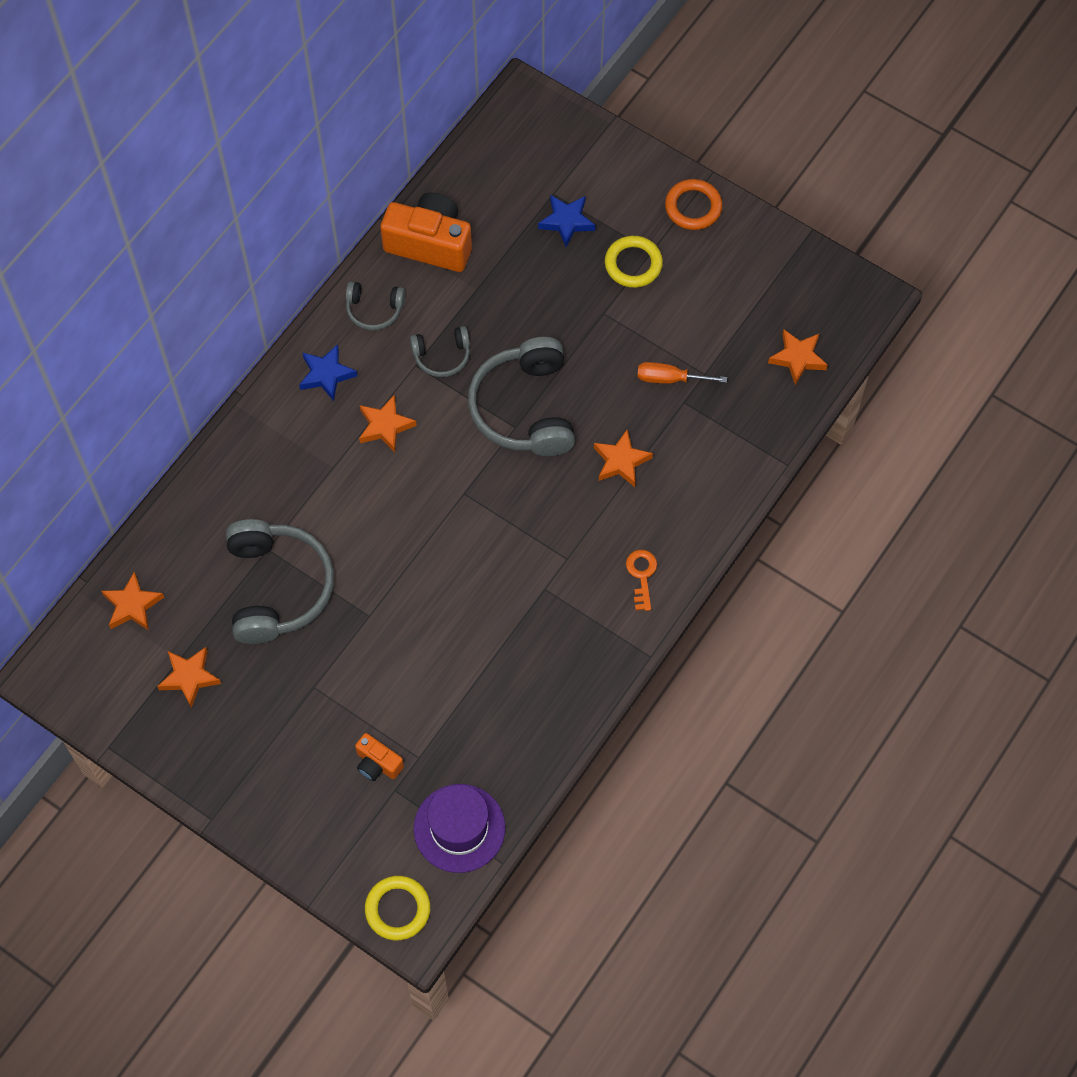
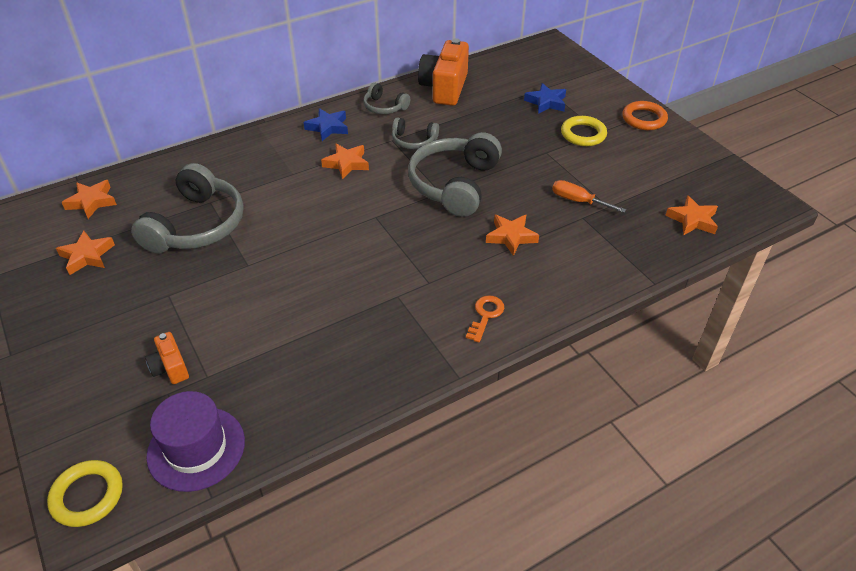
camera: 25 degrees right, 20 degrees down
(430, 244) = (444, 88): orange camera -> orange camera turned 120 degrees counterclockwise

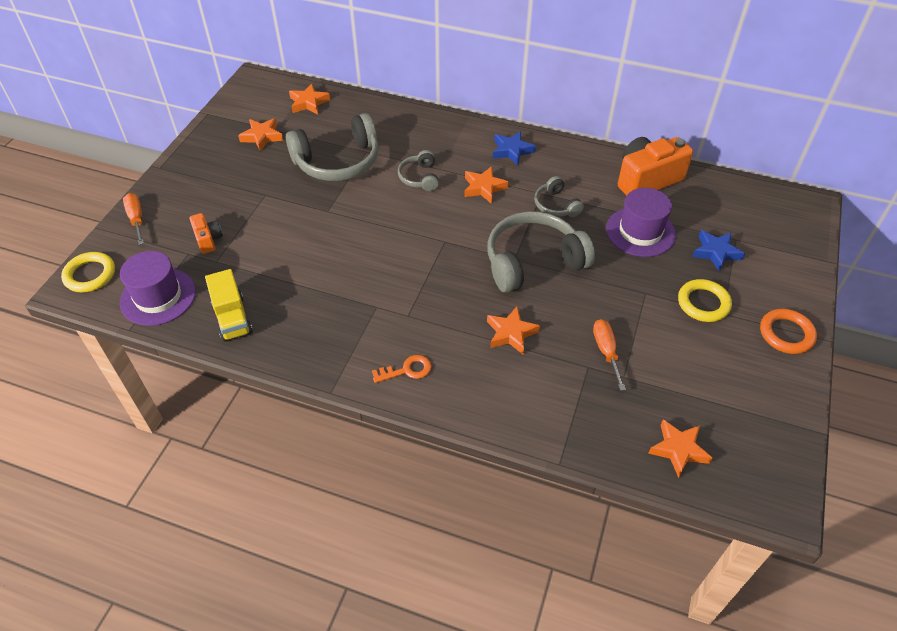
camera: 50 degrees right, 5 degrees up
(59, 412) = (136, 219): none -> orange screwdriver
(170, 368) = (208, 240): orange camera -> orange camera turned 135 degrees clockwise
(295, 401) = (232, 318): none -> yellow truck
(384, 107) = (575, 163): grey headphones -> grey headphones (419, 177)
(489, 120) = (640, 232): none -> purple hat

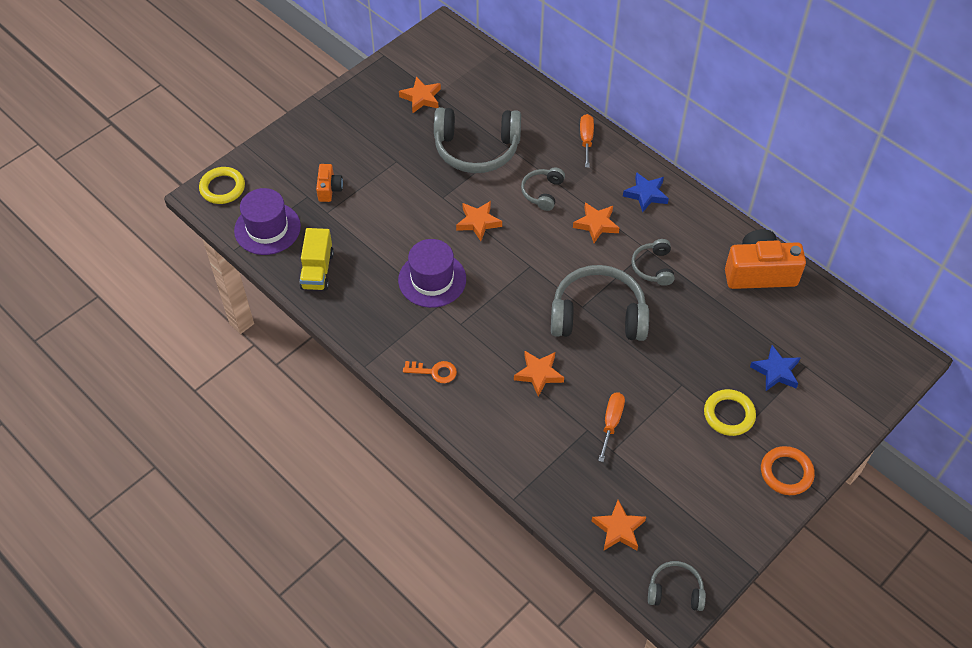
camera: 25 degrees right, 5 degrees up
(136, 219) = (279, 147): orange screwdriver -> orange screwdriver (586, 140)
(308, 103) = (481, 74): orange star -> orange star (478, 222)
(640, 232) = (717, 324): purple hat -> purple hat (432, 279)
(770, 487) = (675, 591): none -> grey headphones

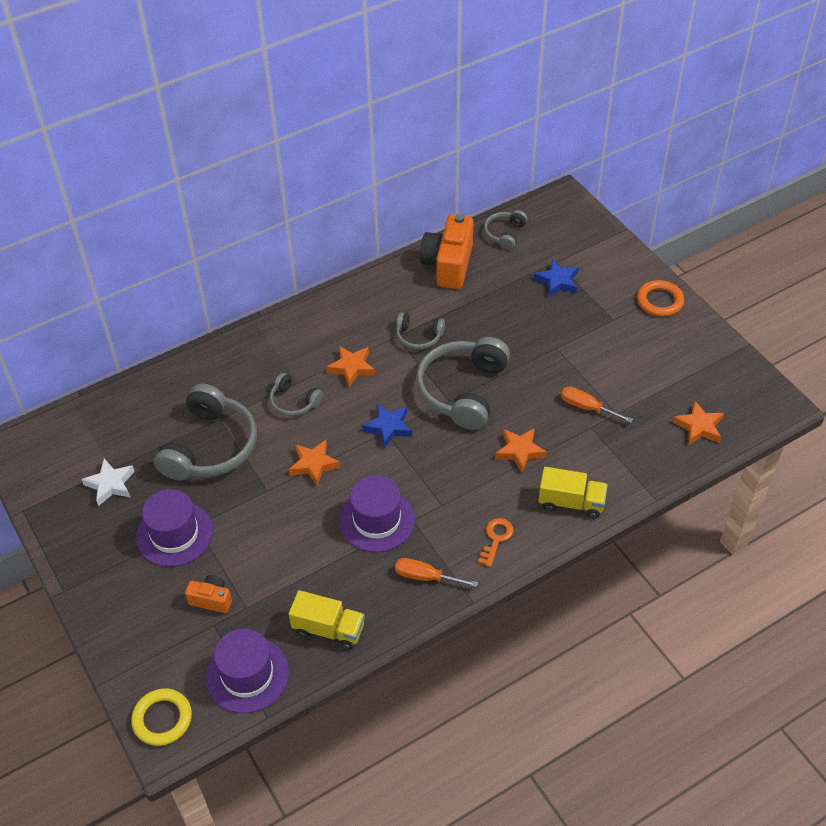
camera: 75 degrees left, 5 degrees down
(384, 150) = (174, 534): none -> purple hat
(421, 98) = (110, 484): orange star -> white star
(490, 426) = (571, 502): none -> yellow truck
(586, 140) = (238, 352): orange screwdriver -> orange screwdriver (425, 577)
(646, 194) = (328, 322): blue star -> blue star (388, 427)
(675, 591) = (763, 401): grey headphones -> grey headphones (504, 234)
(729, 414) = (595, 323): yellow ring -> none

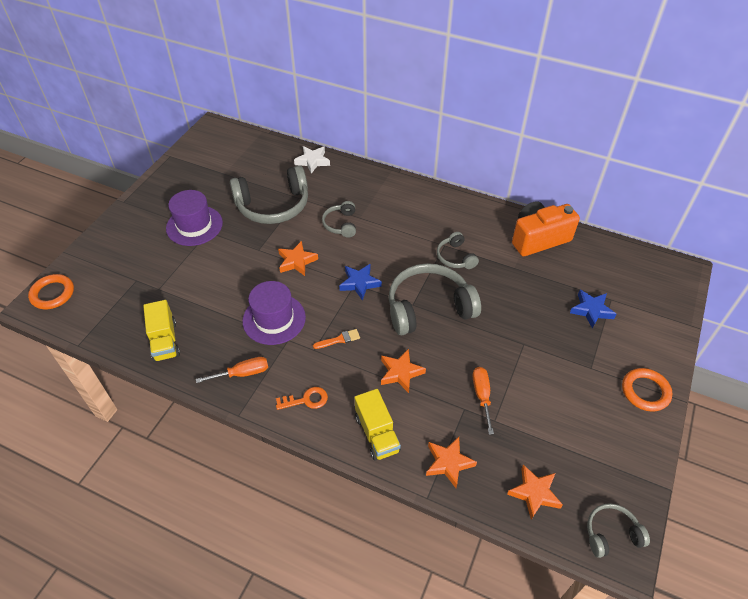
camera: 55 degrees right, 0 degrees up
(110, 484) = (212, 179): white star -> white star (312, 161)
(162, 719) = (52, 294): yellow ring -> orange ring
(211, 599) = (155, 269): orange camera -> none
(247, 675) = (106, 317): purple hat -> none
(352, 368) = (395, 237): orange star -> orange star (448, 463)
(425, 577) = (242, 373): orange screwdriver -> orange screwdriver turned 90 degrees clockwise
(445, 479) = (339, 339): none -> orange brush
(504, 234) = (603, 254): grey headphones -> grey headphones (611, 534)

